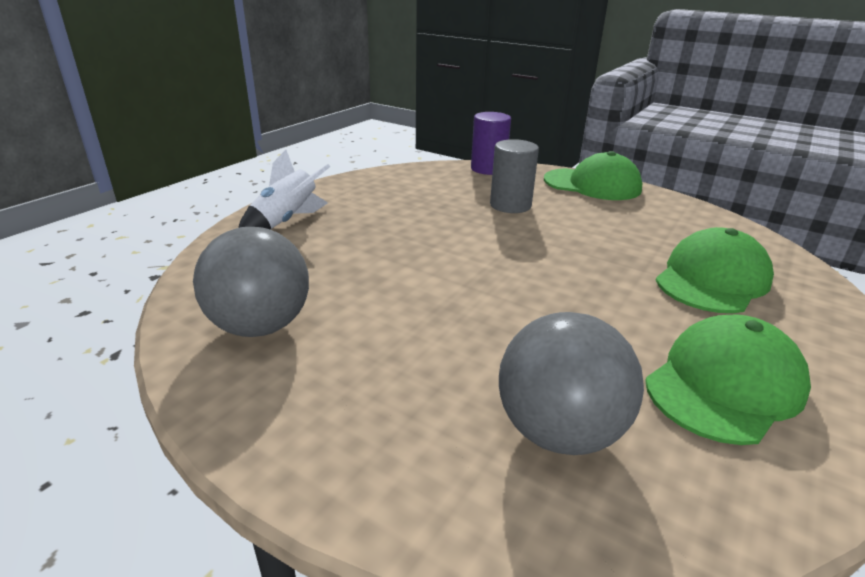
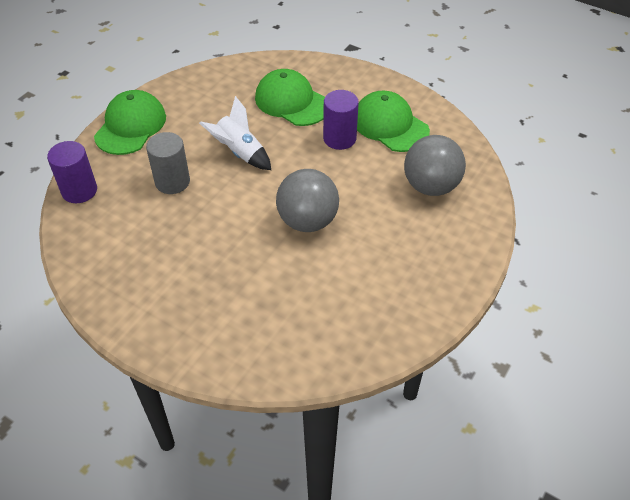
camera: 90 degrees left, 20 degrees up
(260, 326) = (362, 316): grey ball -> grey ball (307, 221)
(287, 221) = (199, 334): white rocket -> white rocket (239, 153)
(648, 321) = (339, 138): none -> purple cylinder

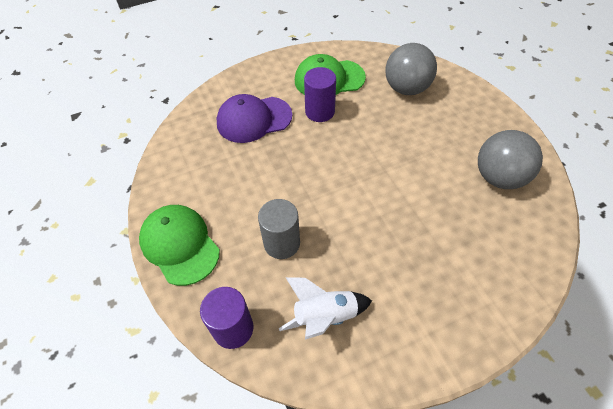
camera: 55 degrees left, 5 degrees up
(239, 153) = (284, 179): white rocket -> white rocket (324, 316)
(292, 102) = (254, 119): green cap -> purple cap
(307, 221) = (394, 171): grey ball -> grey ball (499, 177)

